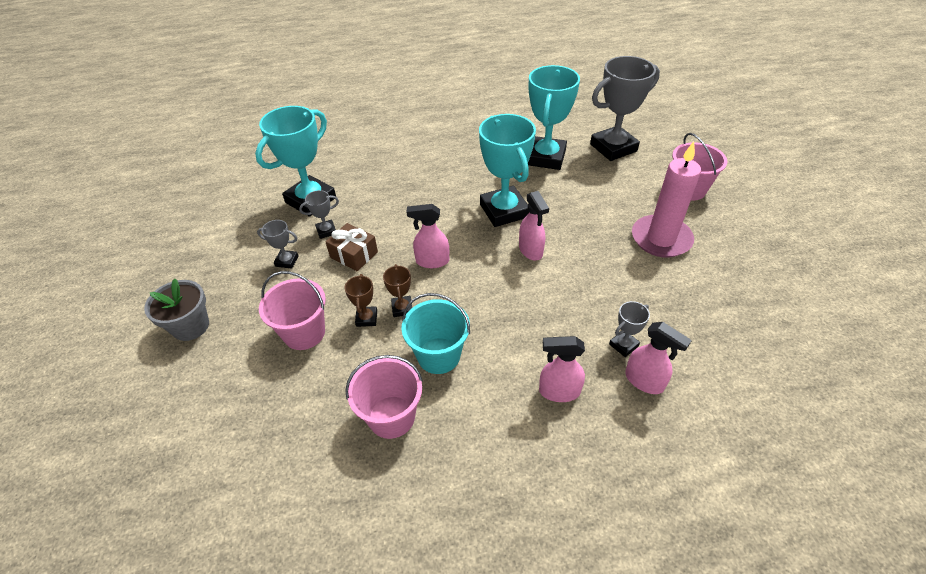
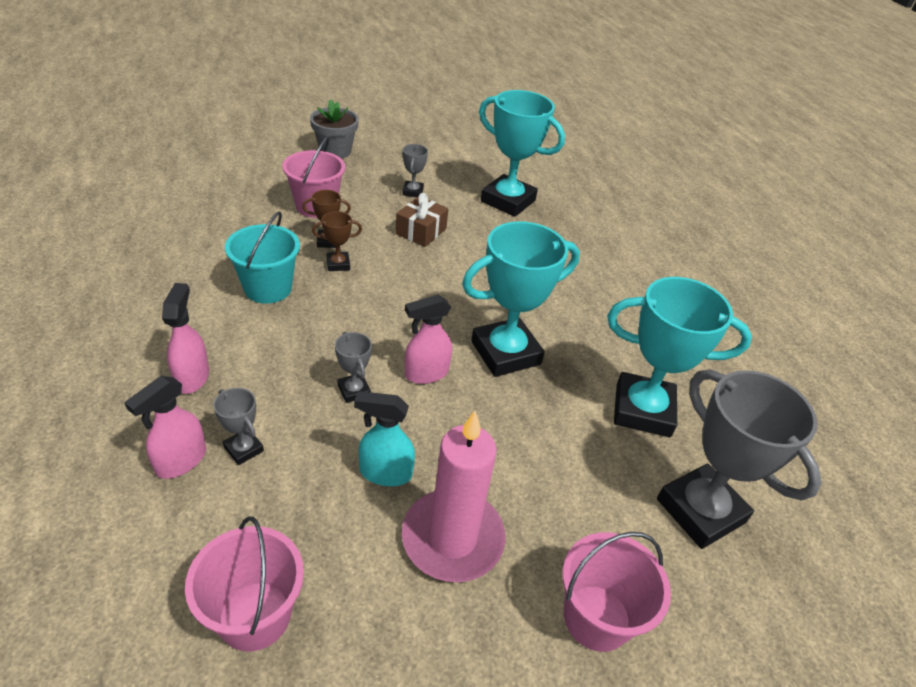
camera: 80 degrees right, 5 degrees down
(326, 231) = (458, 213): grey trophy -> grey trophy (354, 390)
(391, 417) = (203, 258): pink bucket -> pink bucket (254, 615)
(432, 261) = (409, 286): pink spray bottle -> none
(623, 269) = (385, 473): none -> turquoise spray bottle

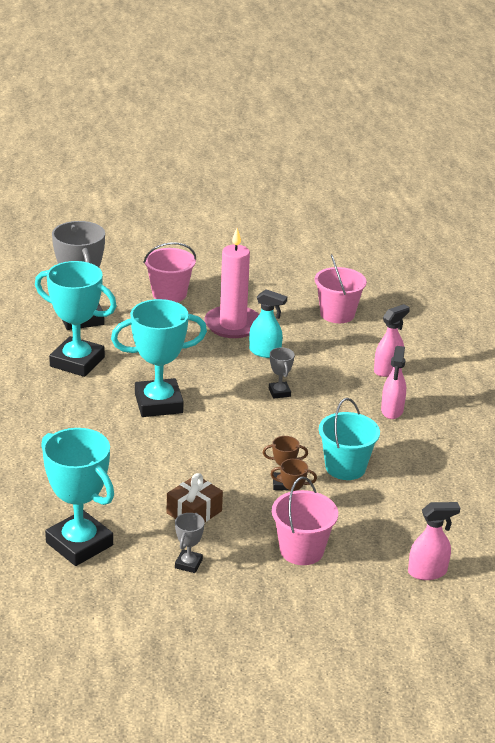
camera: 165 degrees left, 10 degrees down
(244, 449) = (351, 371): grey trophy -> none
(335, 151) = (274, 637): grey flower pot -> none
(426, 373) = (225, 397): pink spray bottle -> pink spray bottle (427, 572)

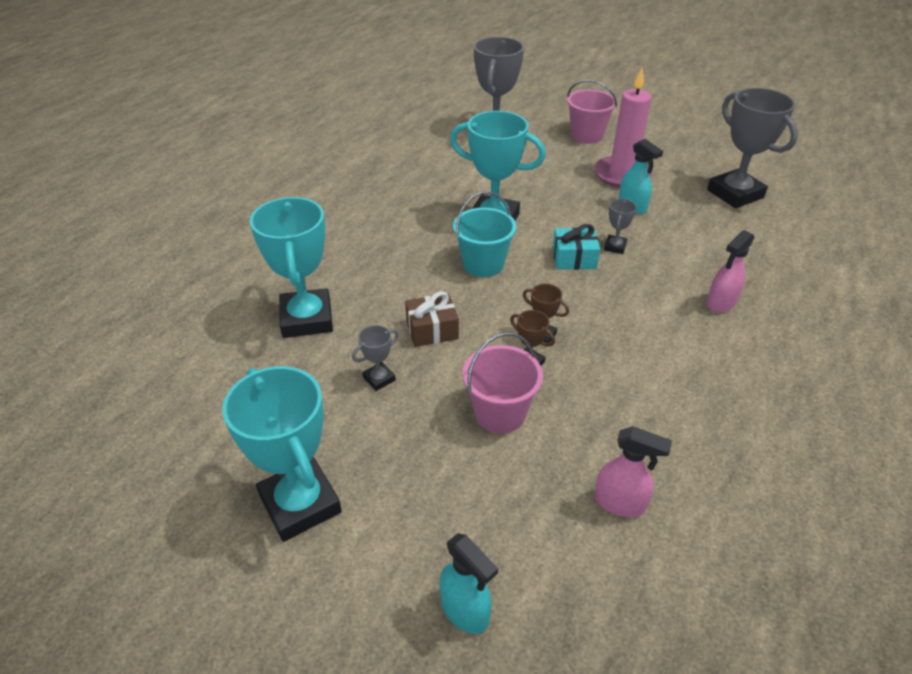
camera: 35 degrees right, 10 degrees up
(77, 362) = (458, 166): turquoise trophy -> turquoise trophy (300, 504)
(255, 413) = (574, 258): none -> turquoise gift
(337, 314) = (735, 194): pink bucket -> grey trophy
(345, 467) = (621, 343): turquoise bucket -> turquoise bucket (483, 264)
(385, 673) = (465, 611): none -> turquoise spray bottle
(387, 370) = (748, 261): pink spray bottle -> none

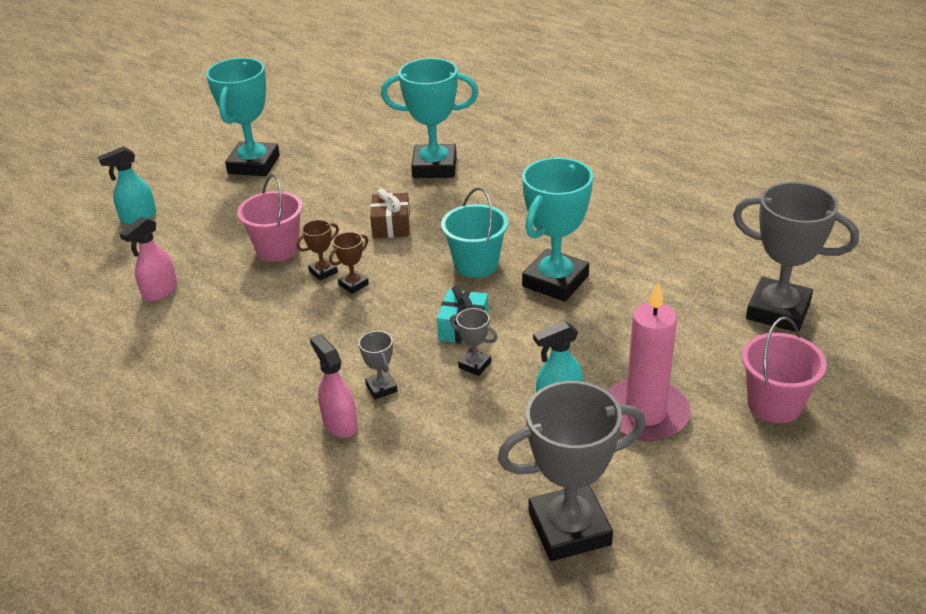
camera: 105 degrees right, 5 degrees down
(300, 504) = (254, 164): turquoise trophy -> turquoise trophy turned 60 degrees counterclockwise
(379, 379) = (347, 197): grey trophy -> grey trophy (381, 388)

